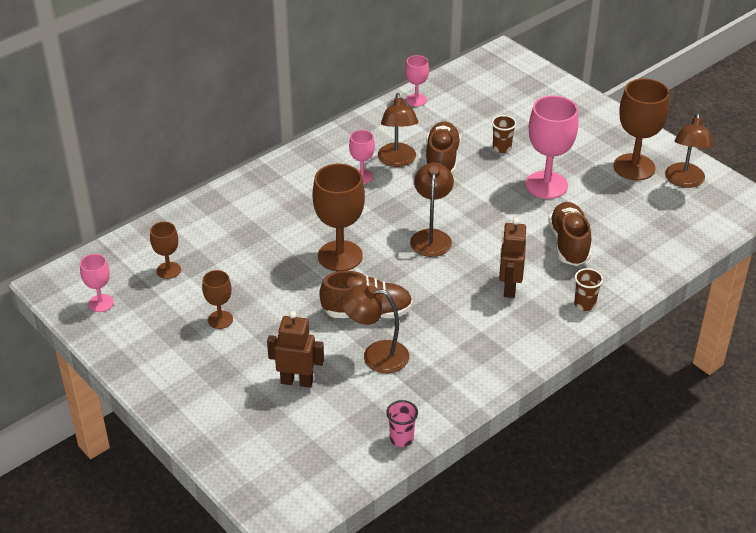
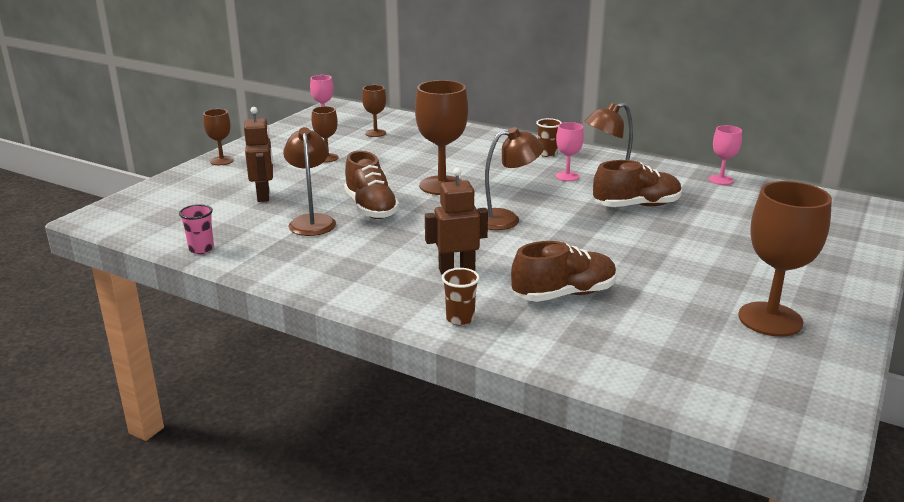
camera: 70 degrees right, 15 degrees down
(176, 404) = (222, 161): none -> brown goblet
(502, 148) = (697, 232): brown cup -> brown cup (547, 154)
(546, 185) = (661, 266): pink goblet -> none
(684, 181) = (789, 363): brown lamp -> none

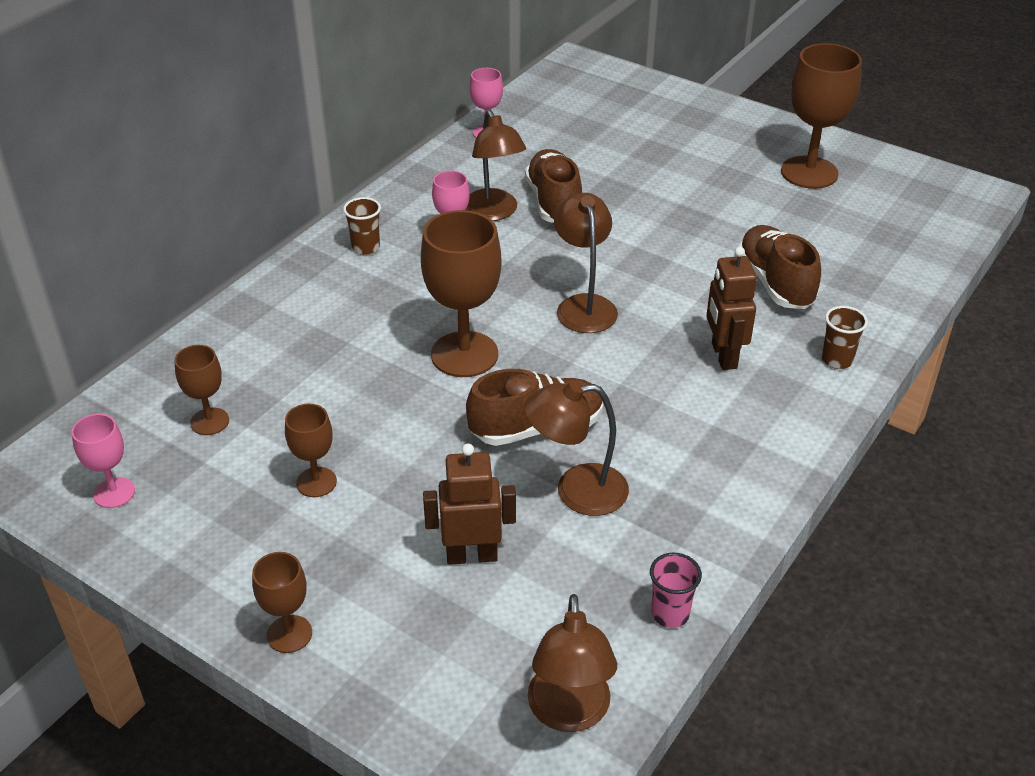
camera: 85 degrees left, 15 degrees up
(142, 223) = (569, 713): none -> brown lamp

